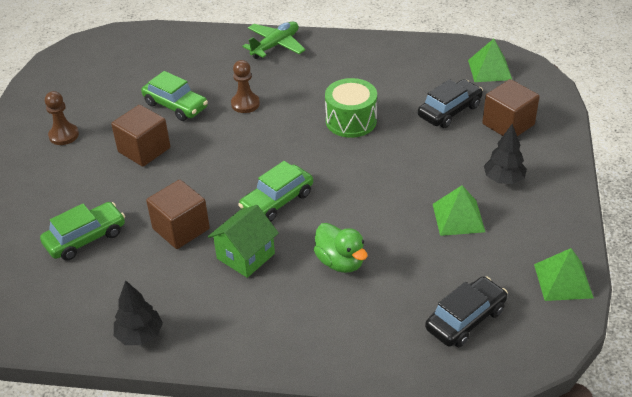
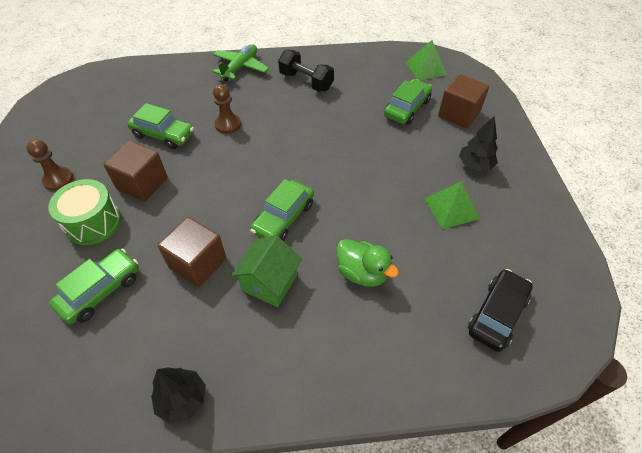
camera: 15 degrees left, 10 degrees up
(344, 69) = (306, 81): none -> black dumbbell
(351, 121) = (327, 128): green drum -> green drum (93, 223)
(449, 111) = (407, 108): black car -> green car
(563, 280) = (564, 257): green pyramid -> none

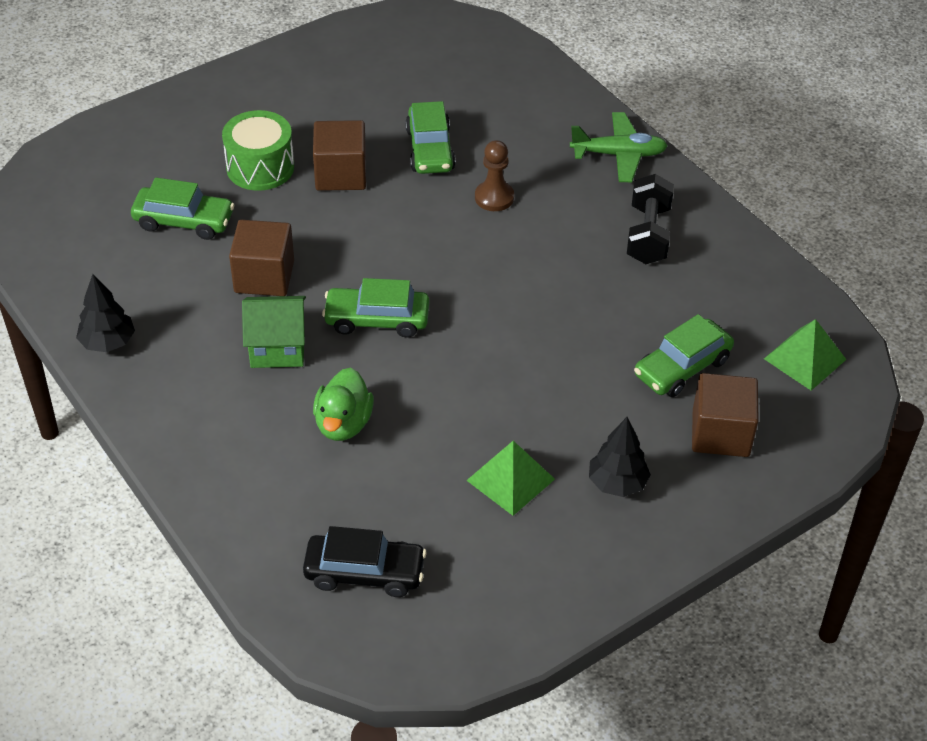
camera: 60 degrees right, 5 degrees down
(58, 180) = (297, 106): brown pawn -> none
(407, 108) = (682, 367): green car -> green car turned 135 degrees clockwise

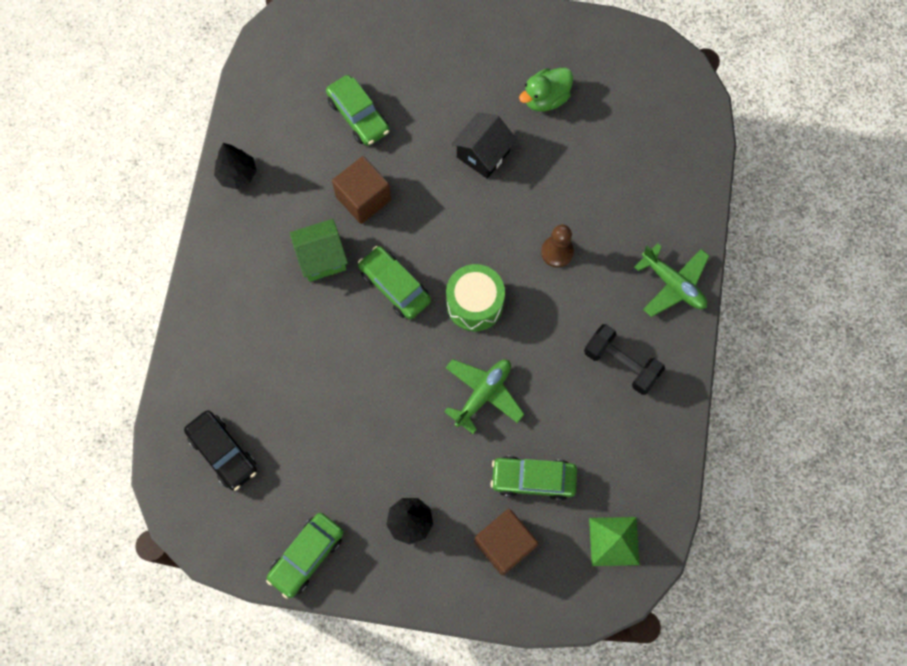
camera: 45 degrees right, 25 degrees up
(260, 167) = (441, 108): green drum -> green drum (474, 304)
(277, 347) = (322, 258): green house -> green house turned 60 degrees counterclockwise
(341, 174) = (483, 154): brown cube -> black house
(343, 424) = (305, 344): green duck -> green duck (545, 98)
(430, 149) = (557, 179): green car -> green car (307, 556)
(510, 479) = (356, 464): green pyramid -> none
(559, 339) = (483, 394): none -> green plane
(648, 235) = (621, 364): black dumbbell -> black dumbbell turned 75 degrees clockwise

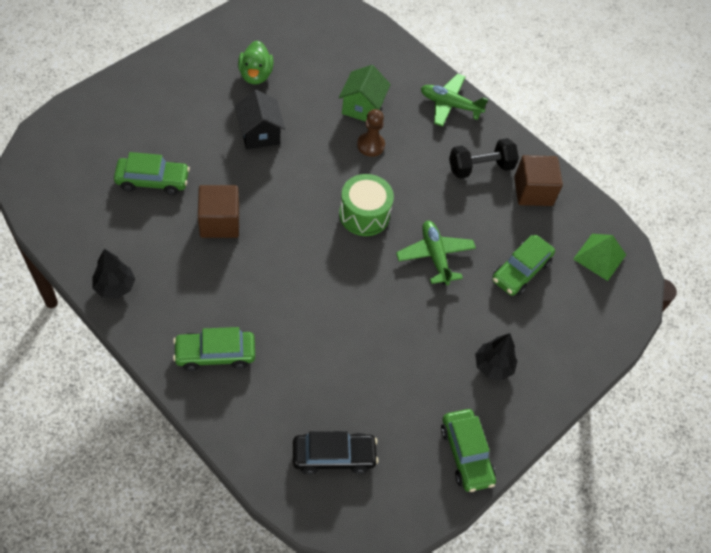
camera: 60 degrees left, 15 degrees down
(322, 258) = (239, 280): green house -> green house (362, 107)
(394, 286) = (306, 251): green car -> green car (215, 354)
(504, 544) = (554, 320): brown cube -> brown cube (533, 191)
(673, 284) = (450, 105): green plane -> green plane turned 150 degrees counterclockwise

